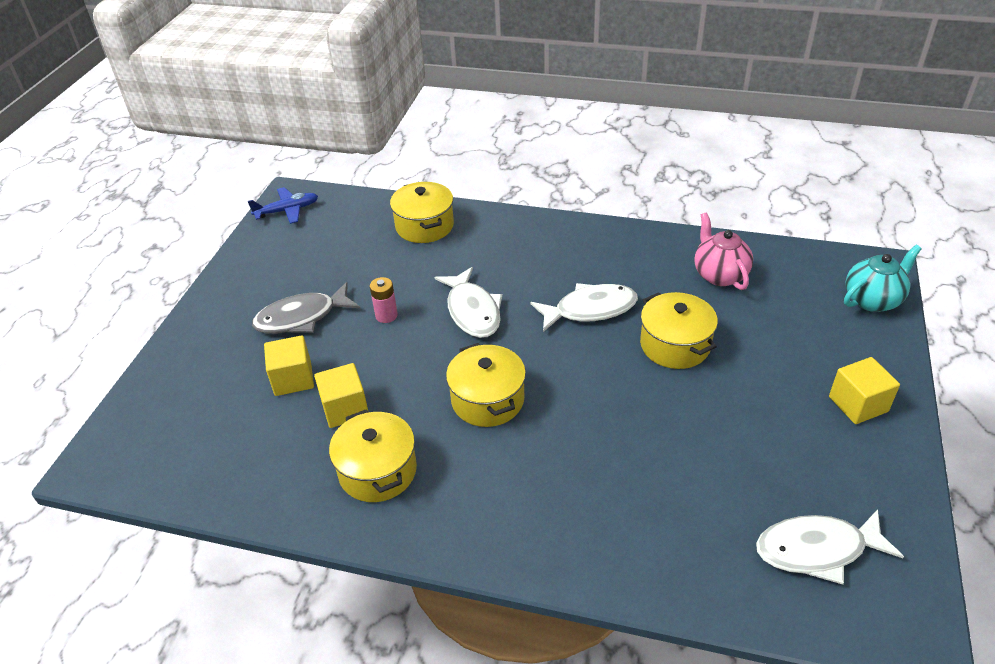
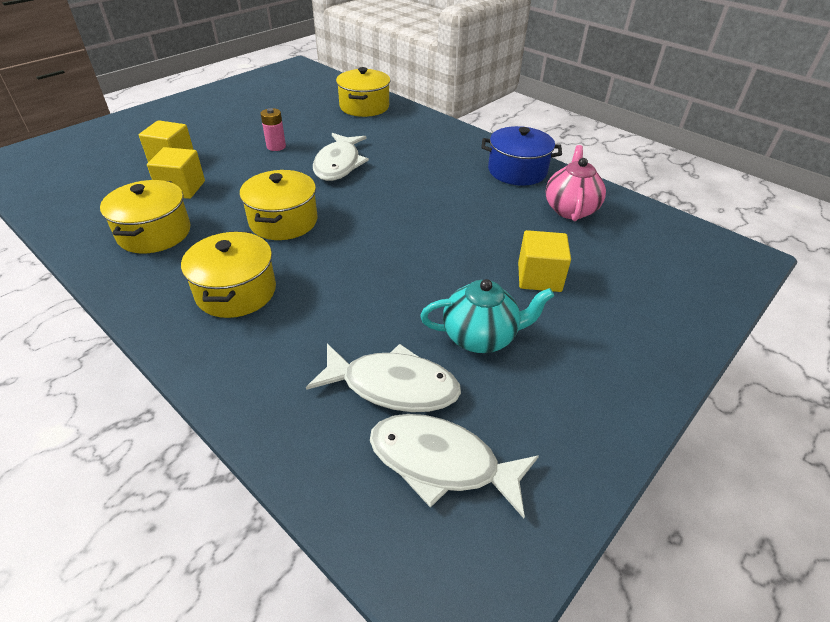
camera: 25 degrees right, 0 degrees up
(287, 210) = (284, 73): blue plane -> none
(302, 317) = (221, 129): grey fish -> none
(590, 309) = (430, 194): white fish -> white fish (392, 386)
(641, 250) = (517, 171): none -> blue pot
(675, 345) = (476, 242): yellow pot -> yellow pot (236, 291)
(858, 404) = (613, 357): yellow cube -> yellow cube (539, 277)
(872, 300) = (712, 279): turquoise teapot -> turquoise teapot (481, 337)

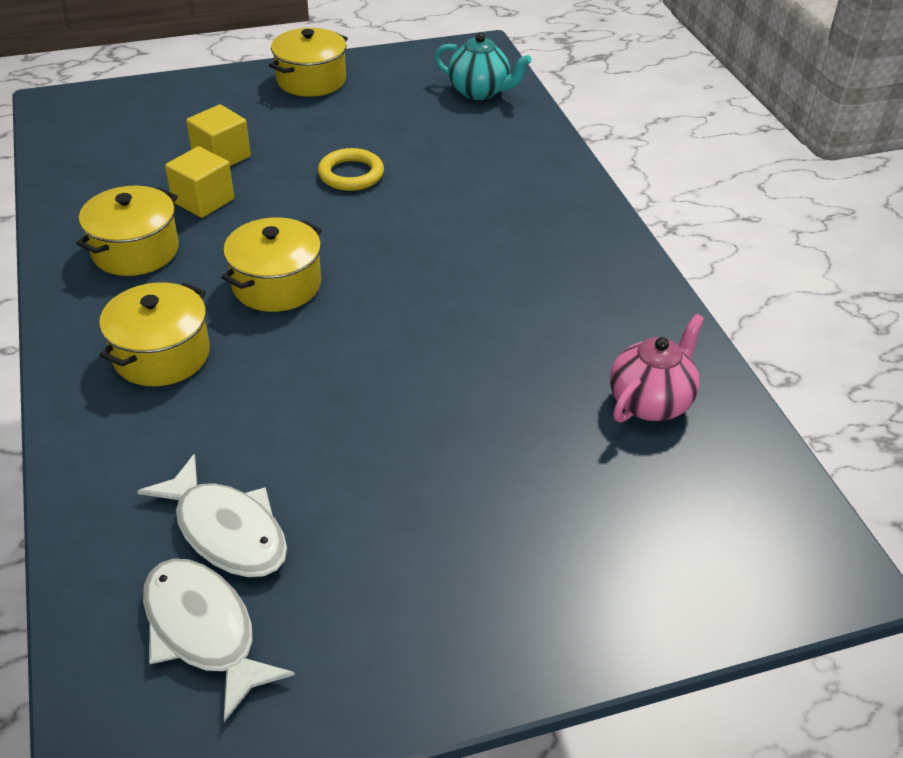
camera: 30 degrees right, 0 degrees up
(276, 146) = (351, 174): pink battery -> yellow ring
(339, 164) = (405, 226): white fish -> none
(364, 106) = (514, 144): yellow pot -> yellow pot (311, 80)
(481, 337) = (367, 520): turquoise teapot -> turquoise teapot (480, 92)
(517, 171) = (633, 317): blue pot -> none
(539, 277) = (510, 478): yellow cube -> none

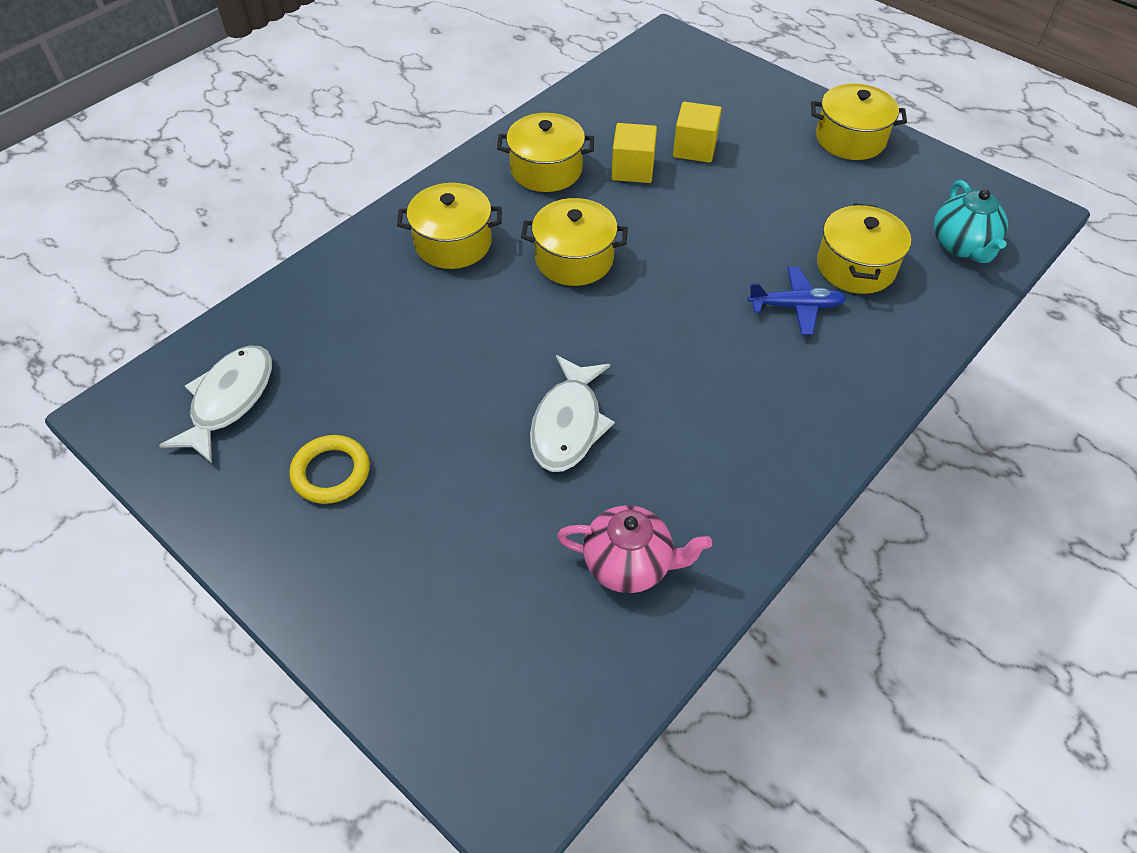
camera: 60 degrees right, 10 degrees up
(226, 530) = (317, 365): white fish -> white fish (568, 424)
(351, 174) = (748, 228): yellow ring -> yellow ring (331, 472)
(450, 145) = (856, 266): none -> yellow pot
(462, 192) = (796, 306): none -> blue plane

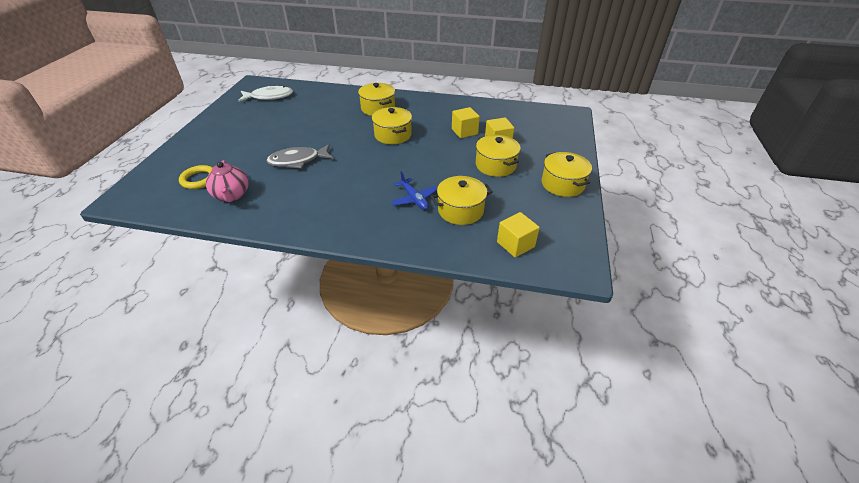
camera: 60 degrees right, 10 degrees down
(331, 472) = (247, 123): yellow ring -> yellow ring (199, 179)
(546, 169) = (441, 113): yellow pot -> yellow pot (495, 165)
(568, 424) = (298, 161): white fish -> grey fish
(962, 246) = (515, 244): turquoise teapot -> yellow cube

